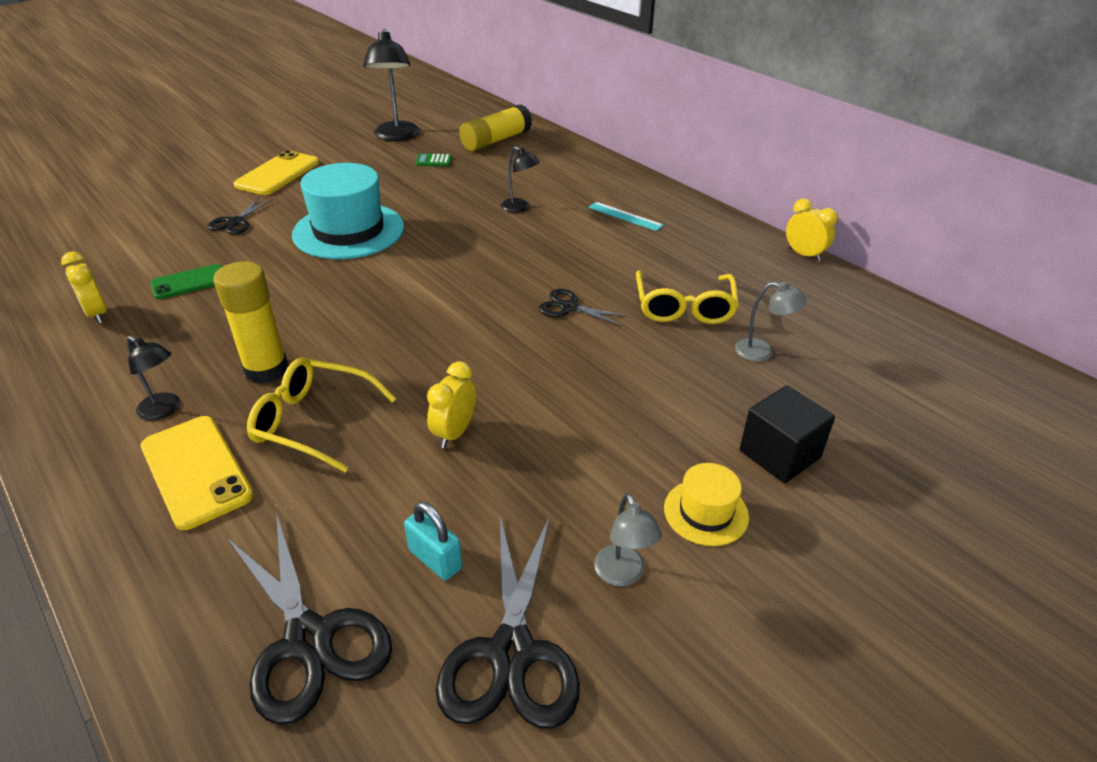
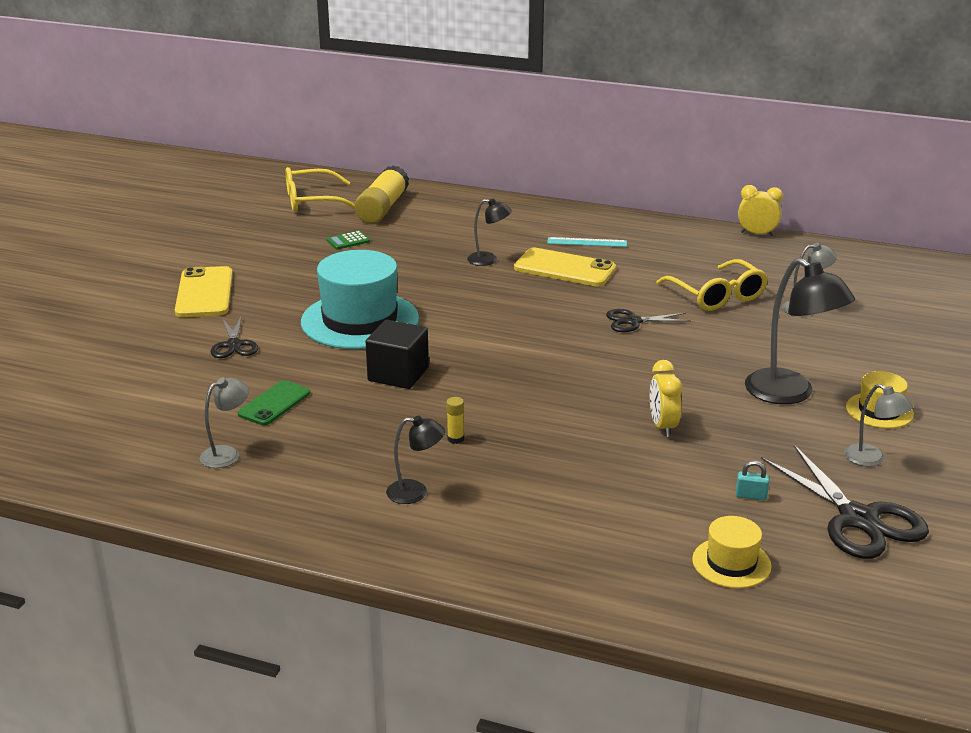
camera: 30 degrees left, 10 degrees down
(97, 314) = (227, 454): yellow clock -> grey lamp
(196, 471) = (507, 516): yellow phone -> yellow phone (564, 268)
(266, 369) = (455, 439): yellow glue stick -> yellow glue stick, size x0.40
(309, 639) = (731, 563): black scissors -> yellow hat
(313, 422) = (549, 457): yellow glasses -> yellow glasses (312, 201)
(396, 136) = (275, 228): black lamp -> black lamp (790, 394)
(435, 559) = (751, 496): turquoise padlock -> turquoise padlock, size x0.65
(779, 454) = (885, 364): black cube -> black cube (398, 374)

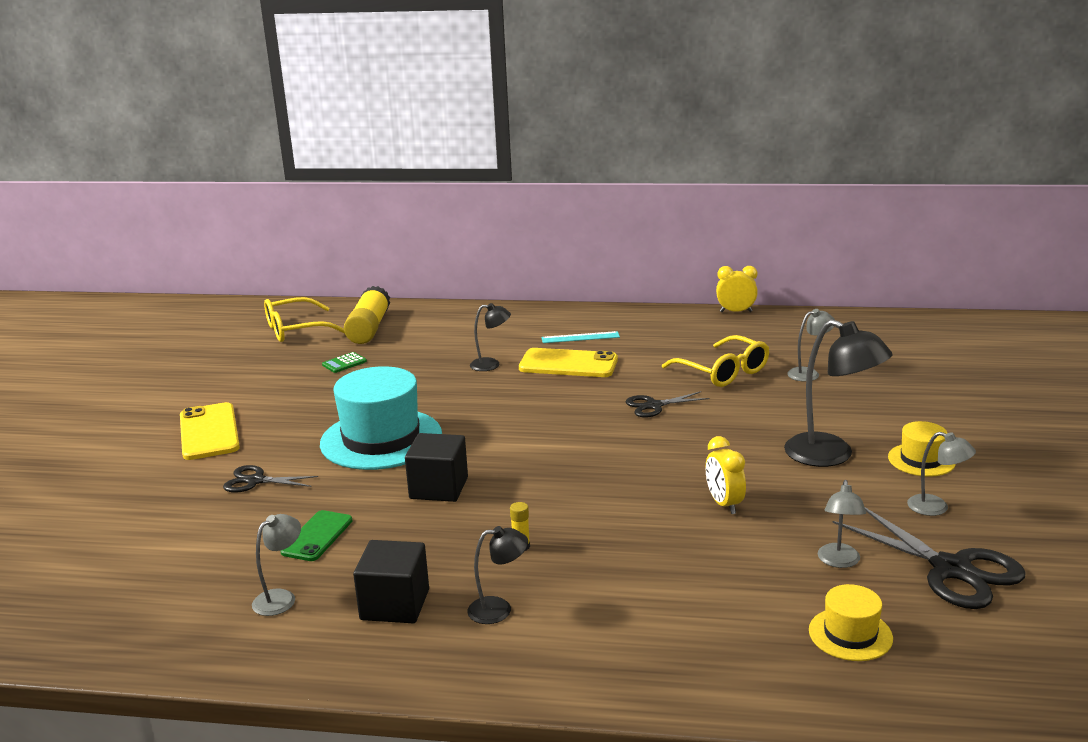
camera: 10 degrees left, 5 degrees down
(234, 345) = (256, 481): black scissors -> black scissors turned 120 degrees clockwise
(324, 474) = (395, 604): none -> black cube
(751, 496) = (839, 561): turquoise padlock -> grey lamp

